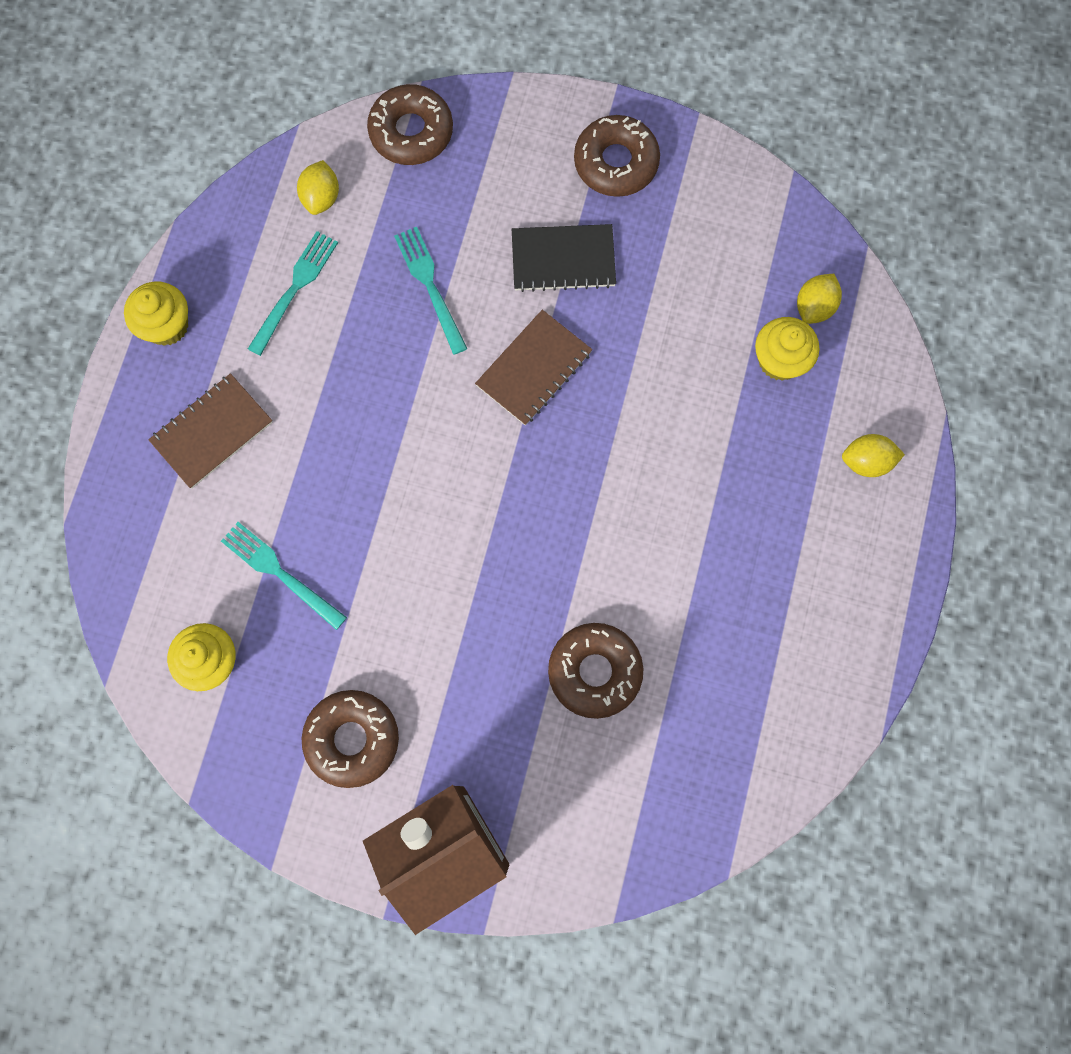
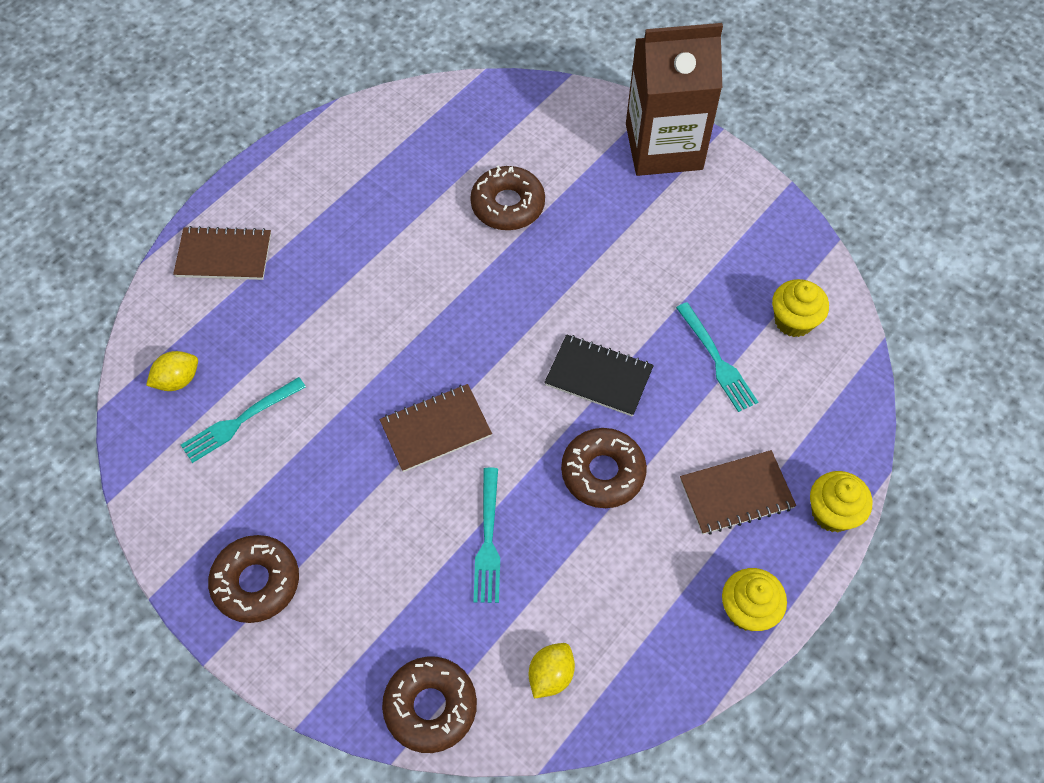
camera: 155 degrees left, 15 degrees down
(295, 288) = (613, 593): turquoise fork -> turquoise fork (239, 422)
(352, 739) = (704, 231): brown donut -> brown donut (603, 472)
(563, 259) = (358, 511): black notebook -> black notebook (598, 376)
(779, 360) = (235, 351): yellow cupcake -> yellow cupcake (832, 513)
(866, 461) = (224, 255): yellow lemon -> brown notebook

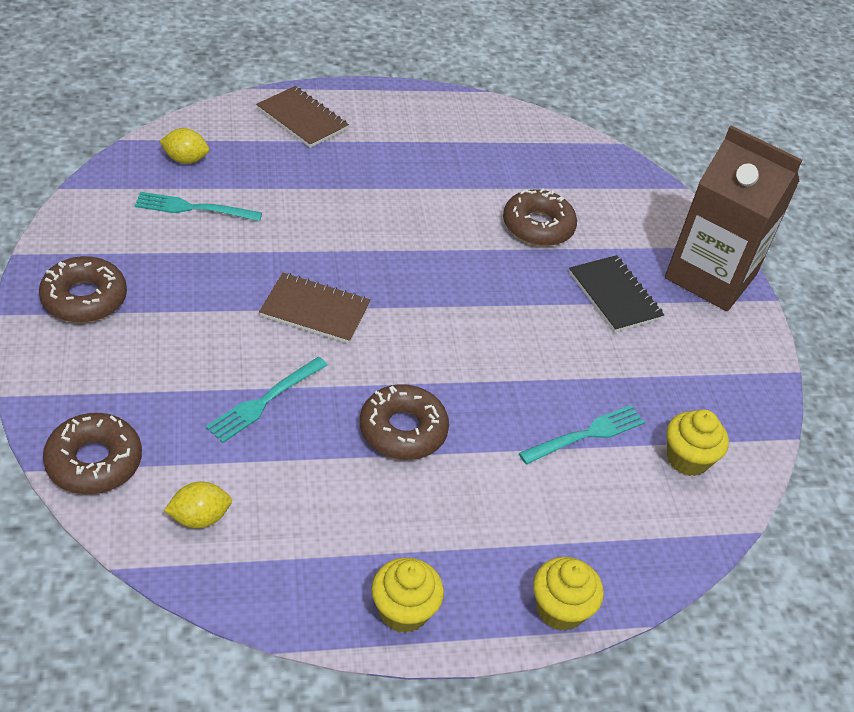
camera: 35 degrees right, 15 degrees down
(598, 376) = (476, 372): black notebook -> black notebook (614, 295)
(717, 360) = (587, 434): turquoise fork -> turquoise fork turned 135 degrees counterclockwise
(736, 494) = (492, 529): brown notebook -> none

